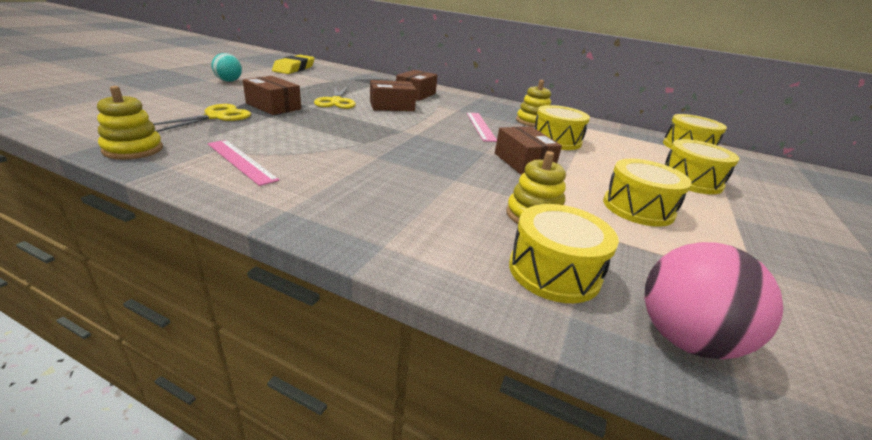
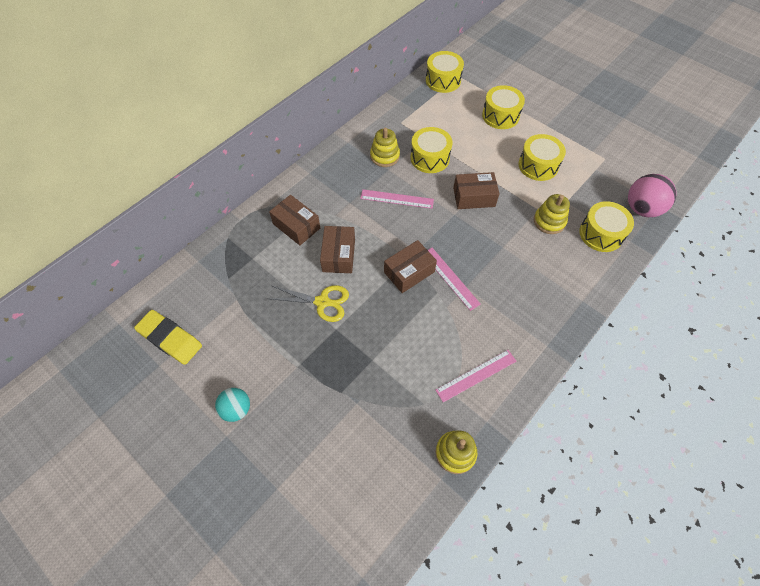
camera: 70 degrees left, 30 degrees up
(216, 117) = (373, 405): yellow scissors -> none
(273, 106) = (339, 358): brown box -> brown box (409, 272)
(386, 149) = (450, 278): none -> pink ruler

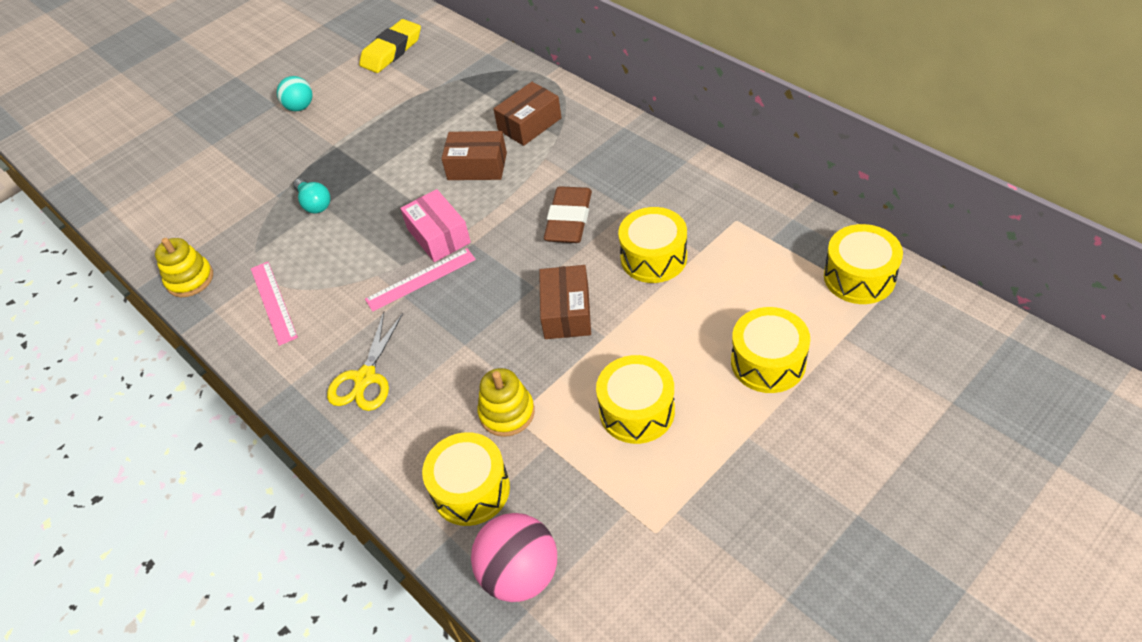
camera: 100 degrees right, 10 degrees down
(322, 302) = (410, 157): yellow scissors -> yellow scissors (365, 378)
(370, 367) = (314, 203): none -> turquoise light bulb
(385, 156) = (657, 203): yellow stacking toy -> none
(397, 199) = (569, 220): pink ruler -> brown eraser
(409, 272) = (438, 236): brown box -> pink box

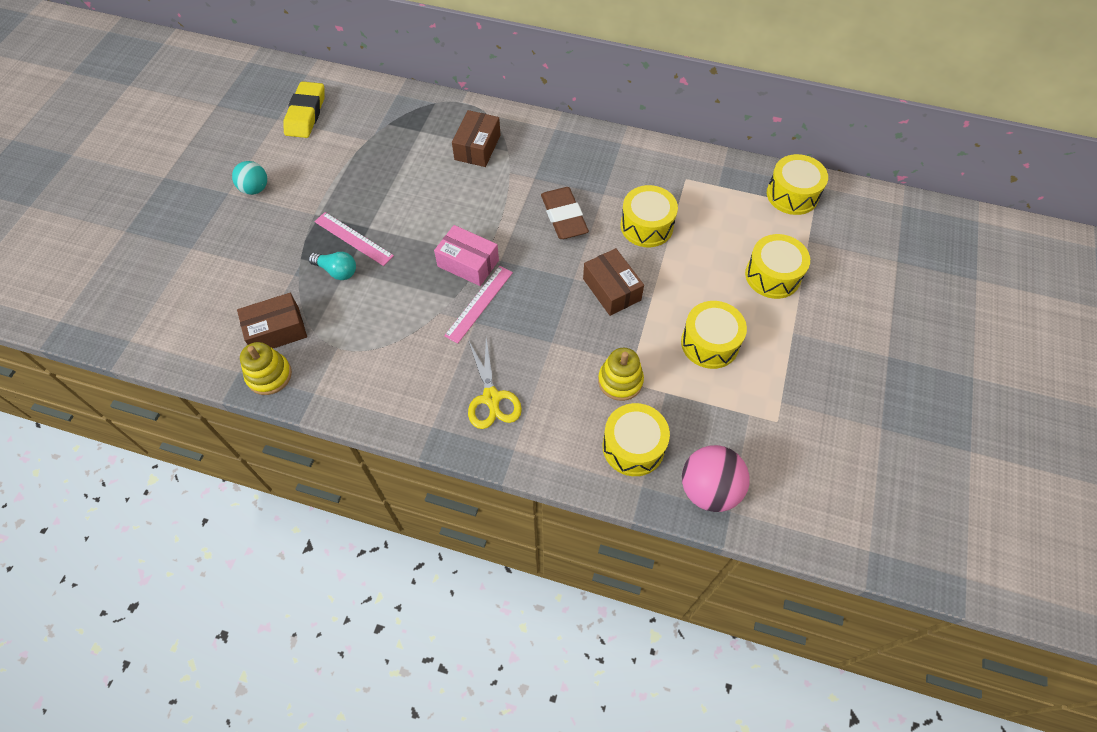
camera: 35 degrees left, 10 degrees up
(273, 302) = (364, 367): pink ruler -> pink ruler (353, 238)
(477, 166) = (458, 195): brown box -> brown box (277, 330)

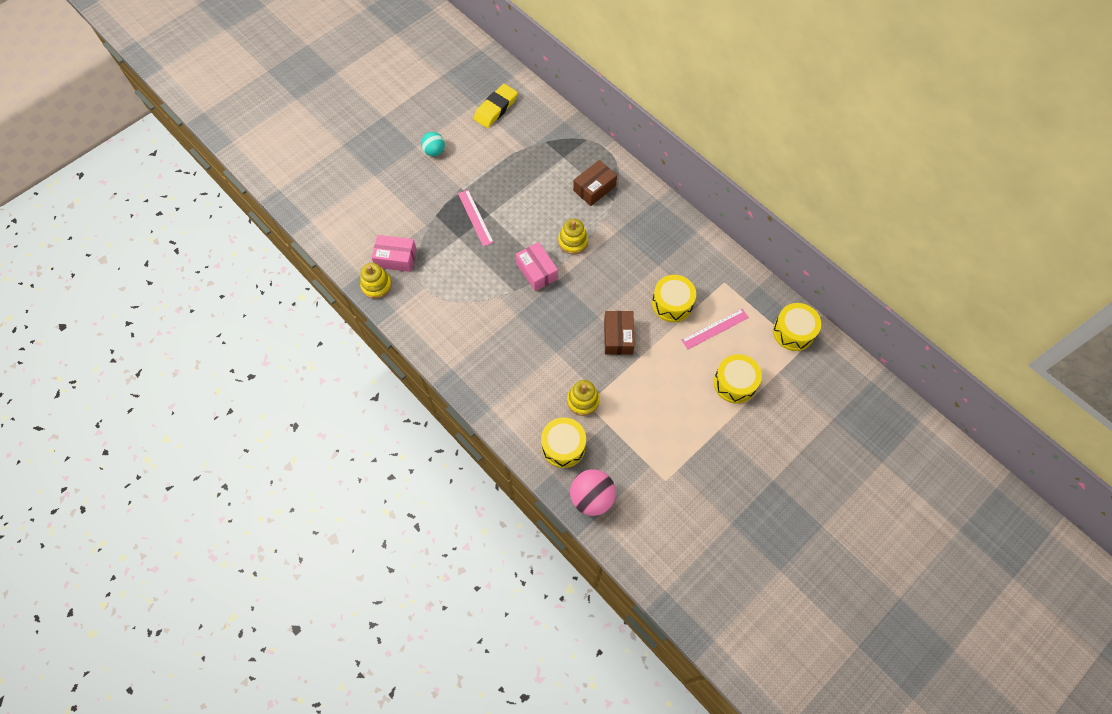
camera: 30 degrees right, 5 degrees up
(277, 330) = (396, 258): brown box -> pink box
(337, 271) = (453, 235): turquoise light bulb -> none
(479, 303) = (527, 303): pink ruler -> pink ruler (715, 328)
(490, 213) = (573, 242): none -> yellow stacking toy
(491, 398) = (497, 369): yellow scissors -> none
(564, 217) = (620, 269): brown eraser -> none
(710, 343) = (658, 407): yellow drum -> none

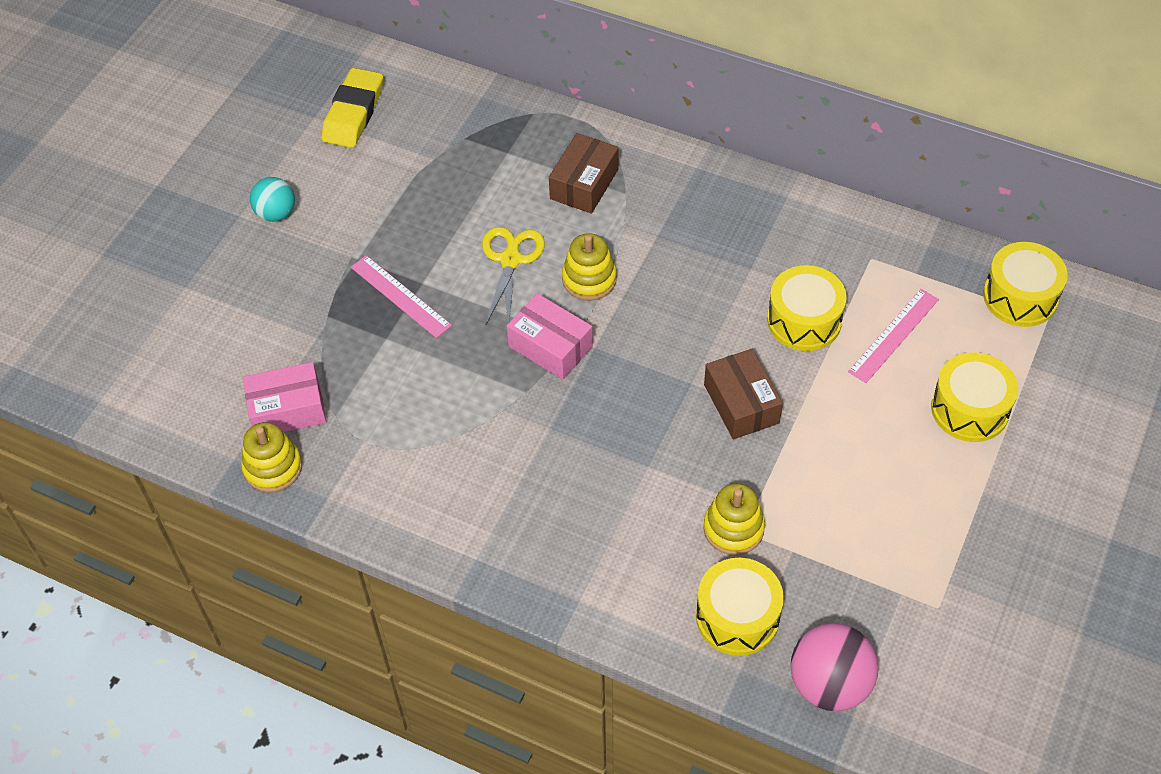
camera: 20 degrees left, 10 degrees down
(538, 217) = (510, 260): none -> yellow scissors

